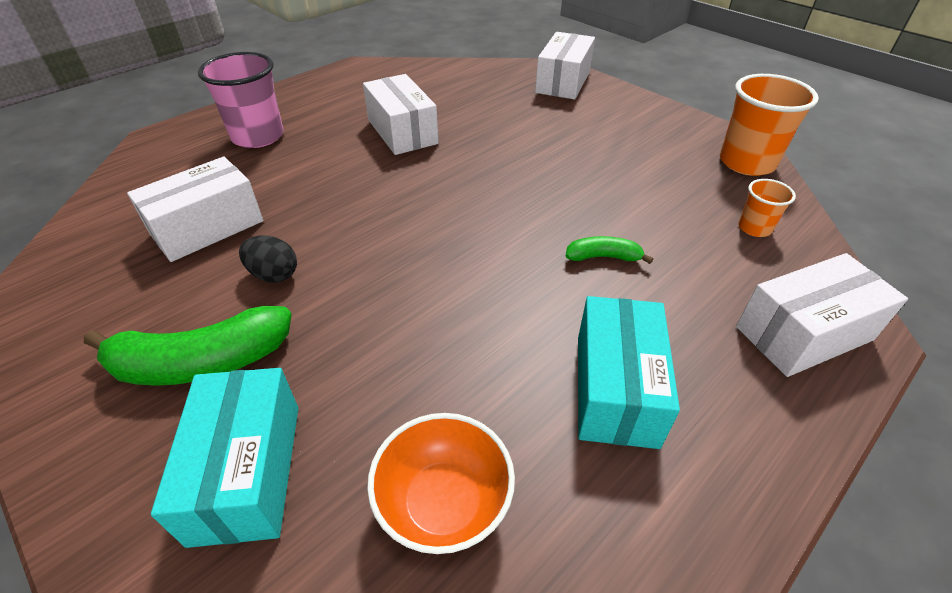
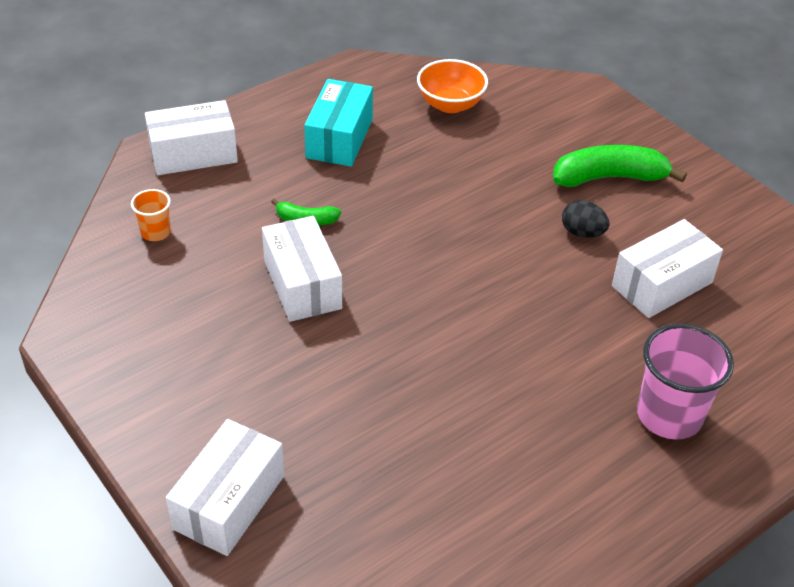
camera: 175 degrees left, 0 degrees up
(247, 471) = (557, 125): turquoise box -> none
(402, 132) = (483, 405): white box -> white box (302, 284)
(746, 163) = (92, 308): orange cup -> none

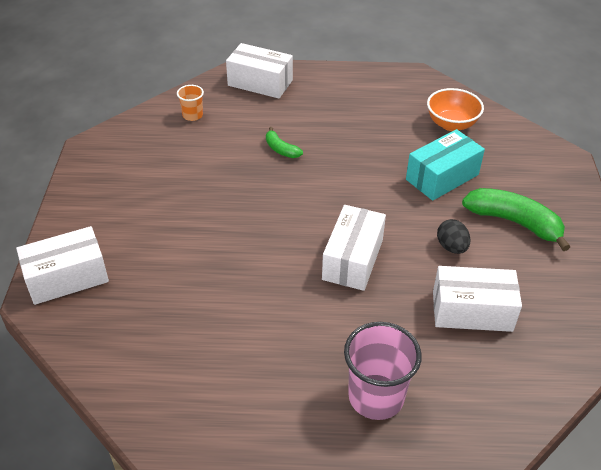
camera: 40 degrees right, 0 degrees up
(302, 284) = (237, 184): white box -> white box (352, 259)
(339, 138) = (355, 112): turquoise box -> turquoise box (442, 177)

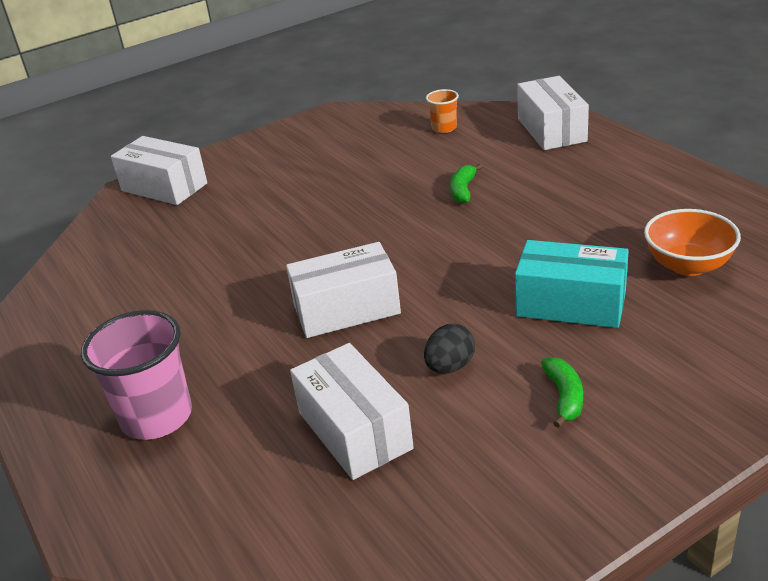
camera: 60 degrees right, 10 degrees down
(514, 222) = (564, 397): green banana -> green banana, size x0.52

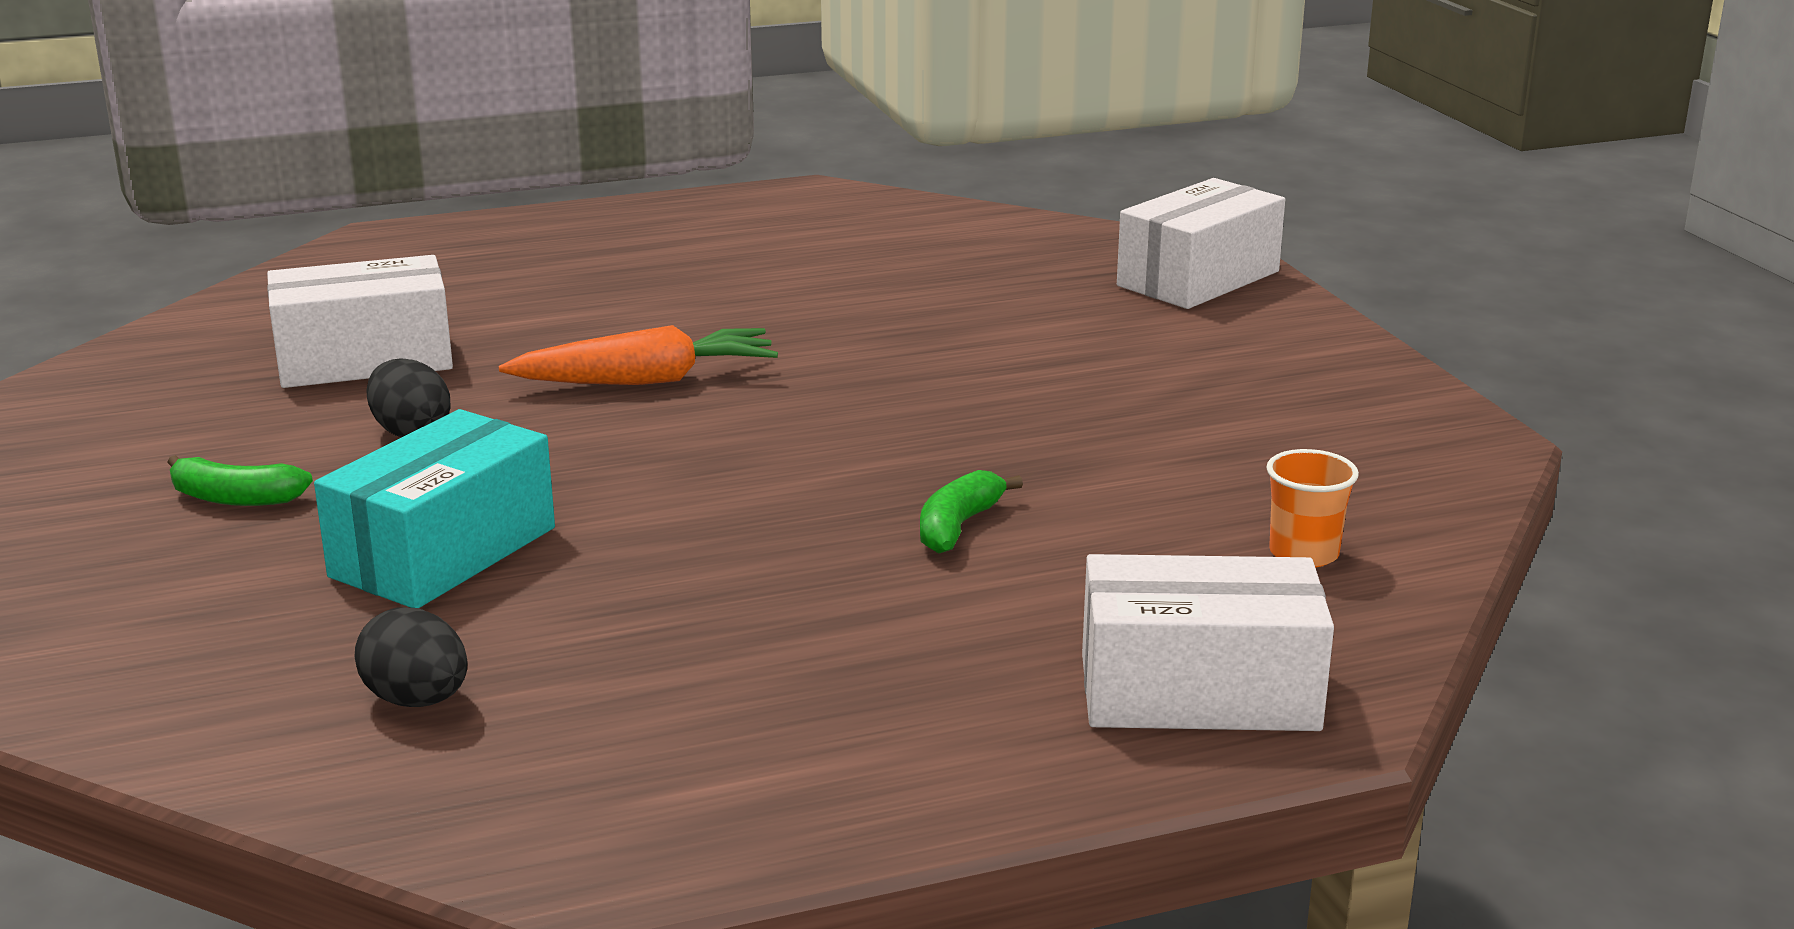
camera: 100 degrees right, 10 degrees down
(157, 417) = (541, 263): pink cup -> none
(346, 309) = (645, 380): white box -> orange carrot
(463, 190) = (958, 526): green banana -> green banana turned 90 degrees counterclockwise
(688, 265) = (417, 700): orange bowl -> black egg

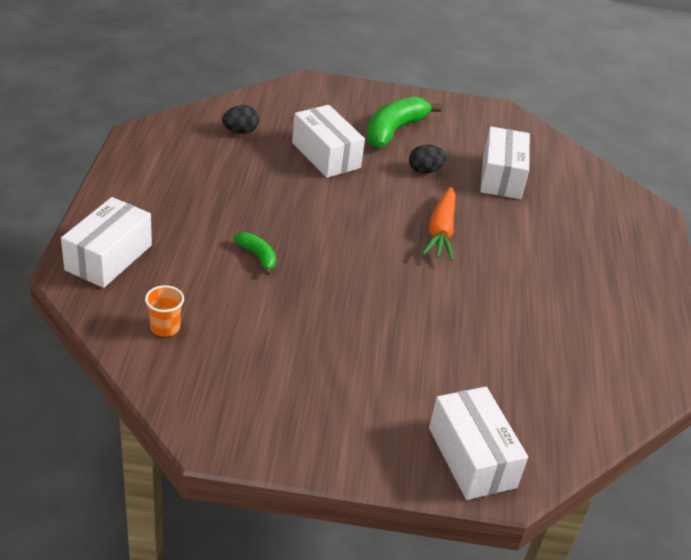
camera: 110 degrees right, 15 degrees up
(235, 498) = (394, 130): green banana -> green banana, size x1.94
(443, 552) = (326, 155): turquoise box -> white box

